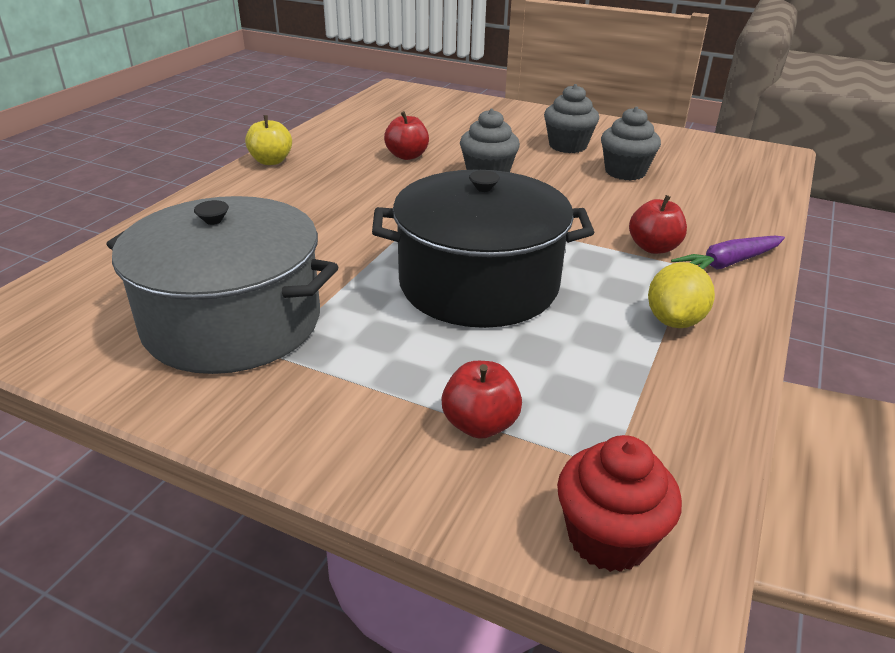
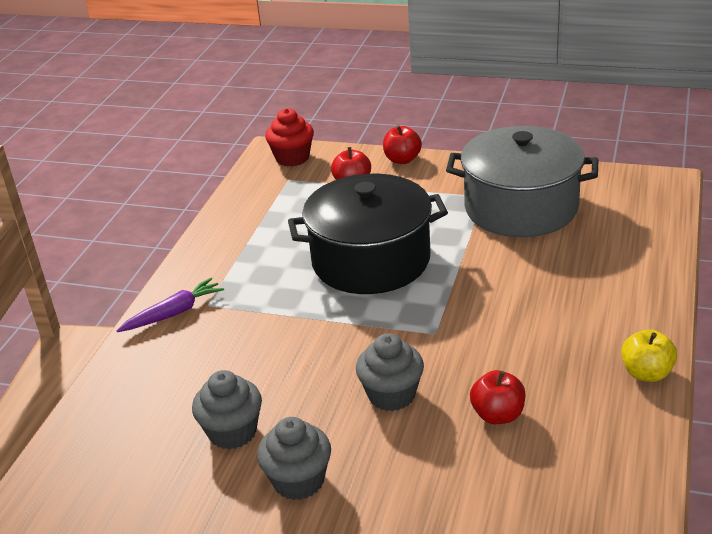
camera: 175 degrees right, 0 degrees up
(653, 248) = (230, 319): red apple -> red apple (402, 160)
(674, 320) = (234, 256): yellow lemon -> none

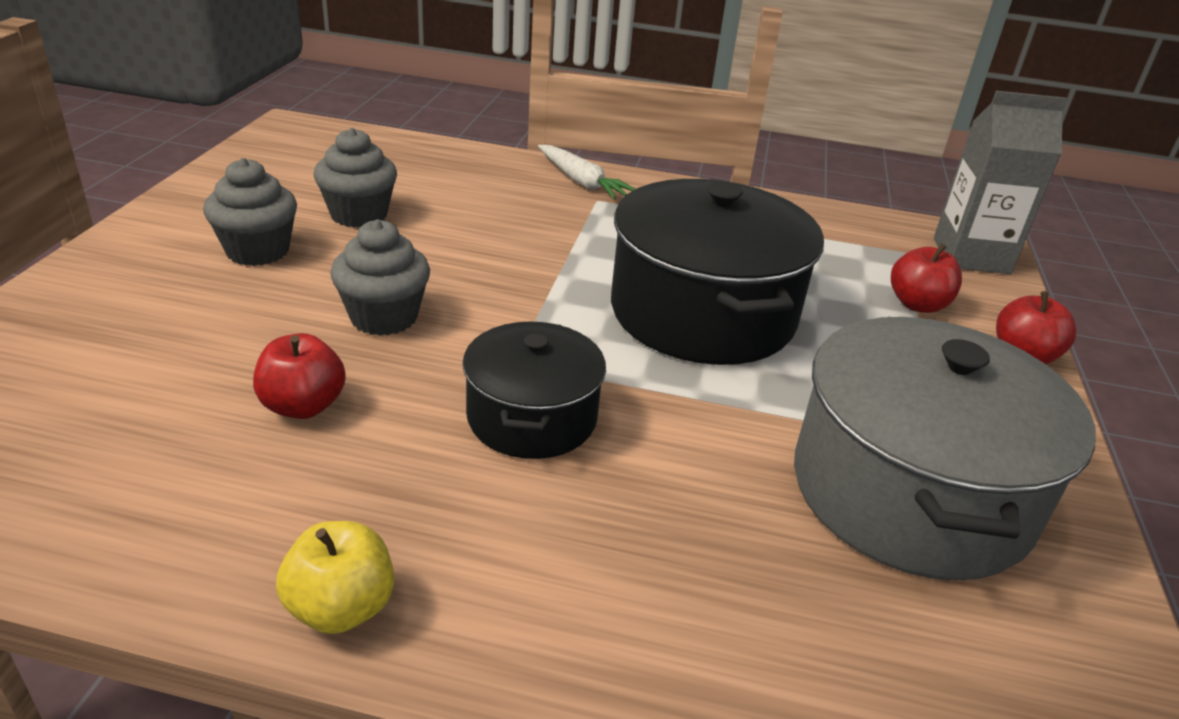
camera: 80 degrees right, 0 degrees up
(174, 313) = (581, 182): purple carrot -> white carrot
(292, 158) = (971, 256): red cupcake -> grey carton
(489, 323) = (532, 417): none -> black pot

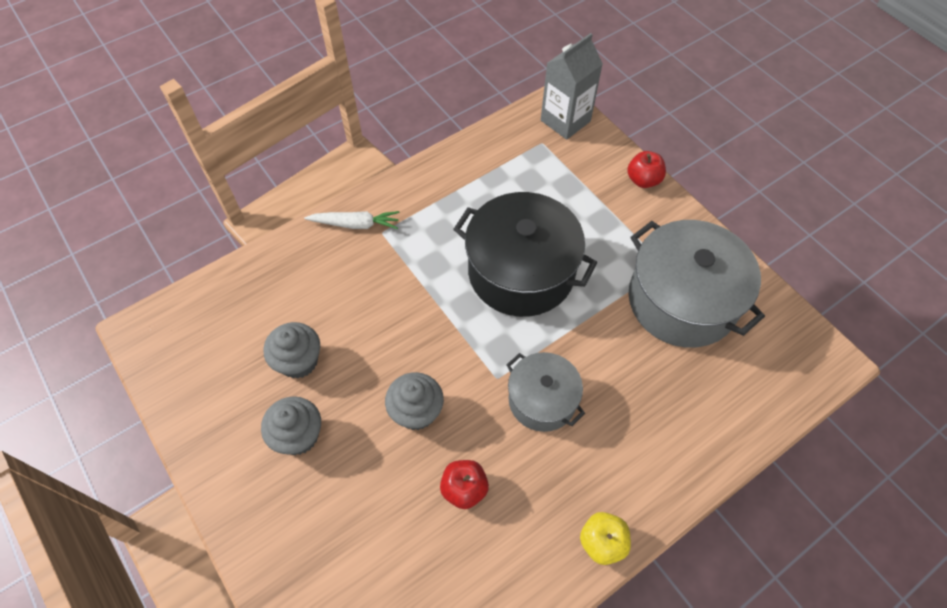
camera: 45 degrees left, 25 degrees up
(532, 417) = (542, 400): black pot -> grey pot
(917, 305) = (582, 181): red apple -> none

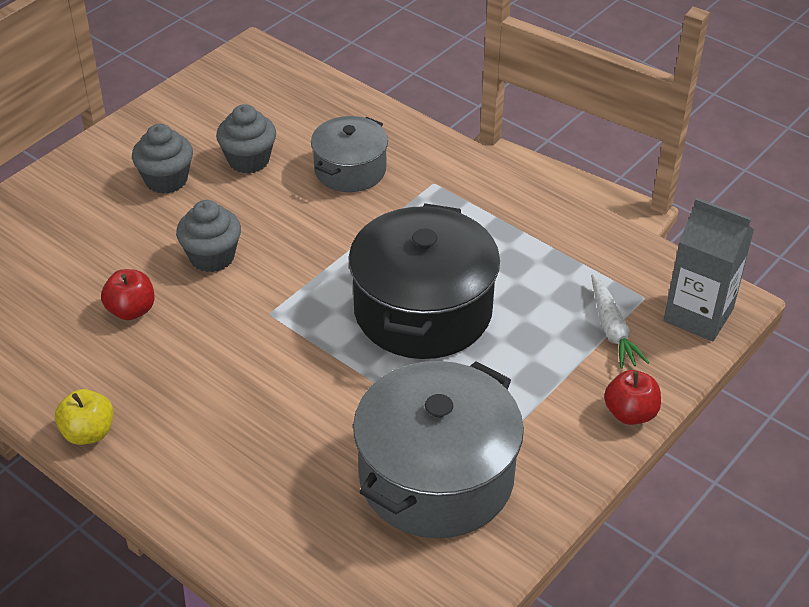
camera: 75 degrees right, 15 degrees down
(355, 224) = (436, 160): white carrot -> white carrot (612, 329)
(542, 400) = (251, 356): grey pot -> grey pot (350, 170)

